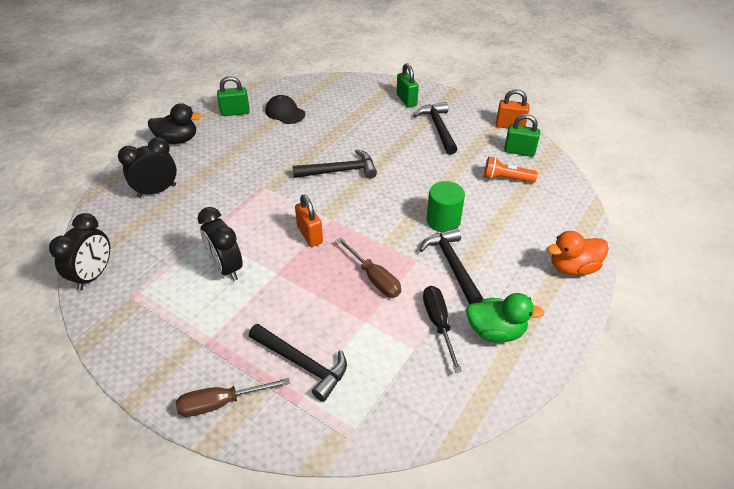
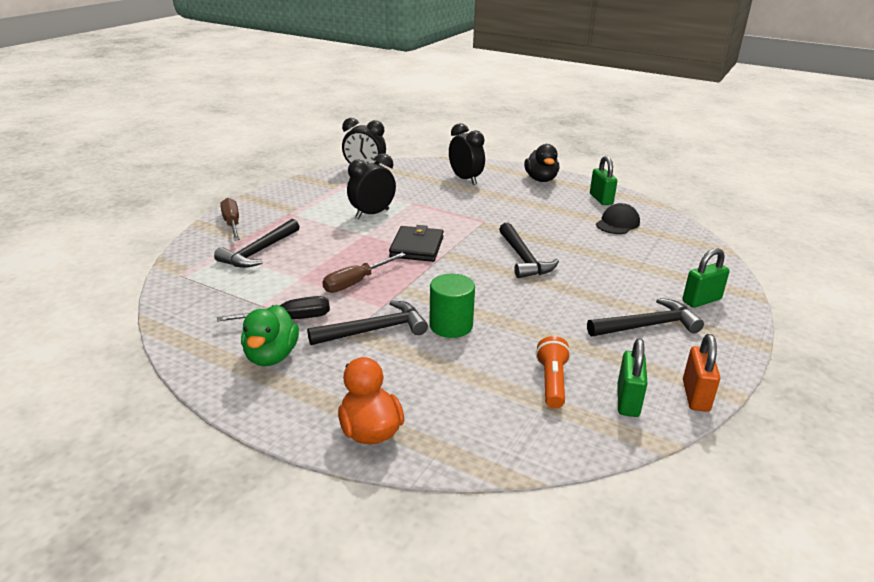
camera: 85 degrees right, 15 degrees down
(310, 235) = (416, 247): orange padlock -> black wallet

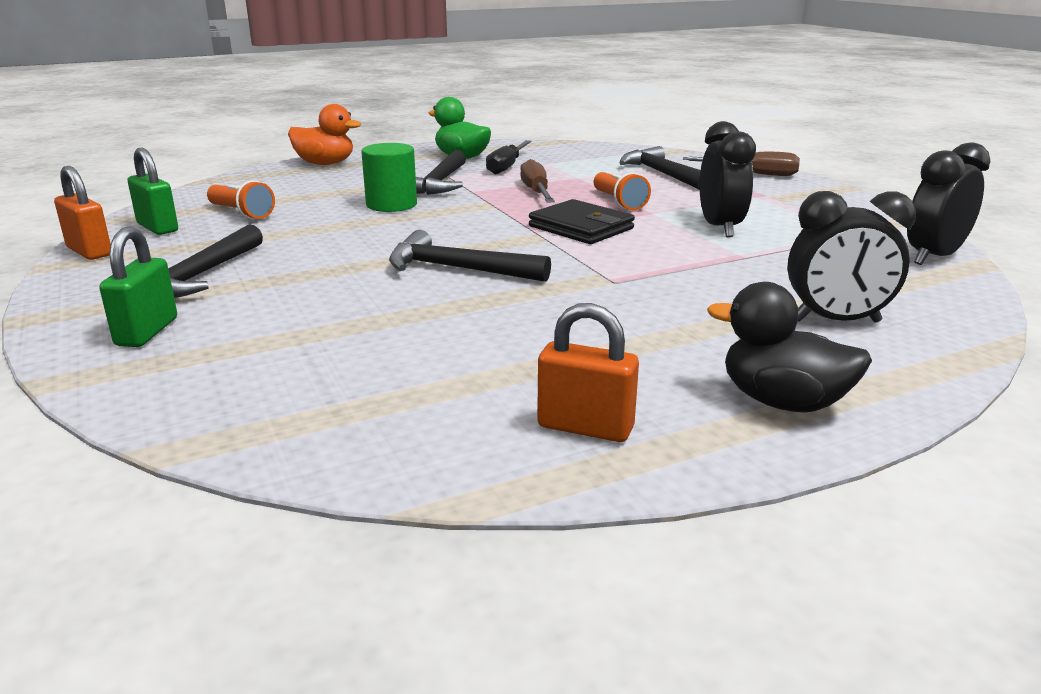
camera: 125 degrees right, 5 degrees down
(351, 249) = (618, 202): none -> orange flashlight
(601, 199) = (585, 427): green padlock -> orange padlock
(617, 223) = (449, 387): black cap -> none

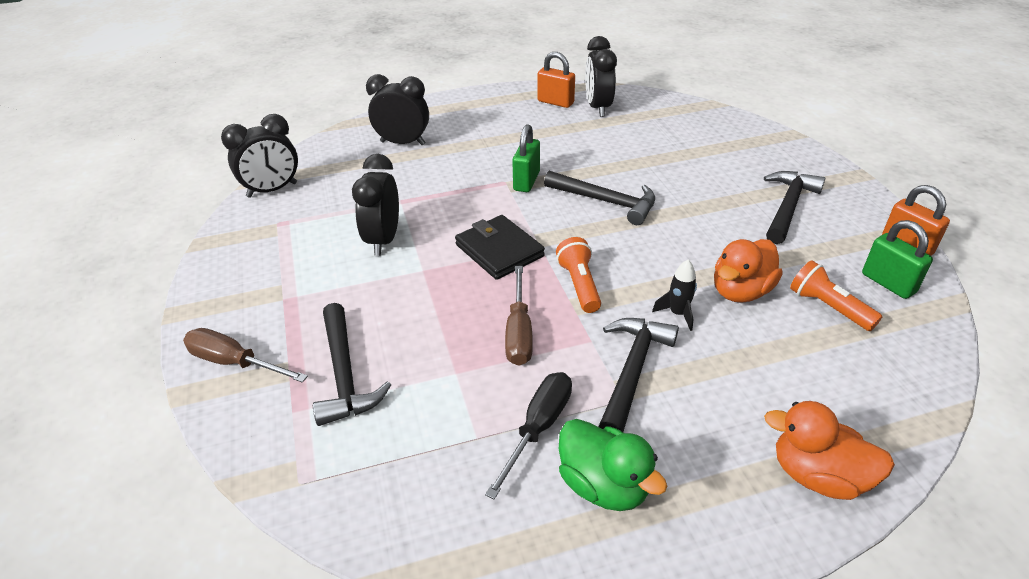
camera: 170 degrees left, 15 degrees up
(147, 332) = (776, 160): green padlock -> green padlock (526, 181)
(321, 217) = (740, 291): none -> orange duck
(391, 205) = (677, 314): green cylinder -> black rocket
(475, 419) = (598, 107): none -> black clock
(618, 202) = (442, 297): orange flashlight -> orange flashlight (579, 285)
(782, 402) = (472, 106): black duck -> none

